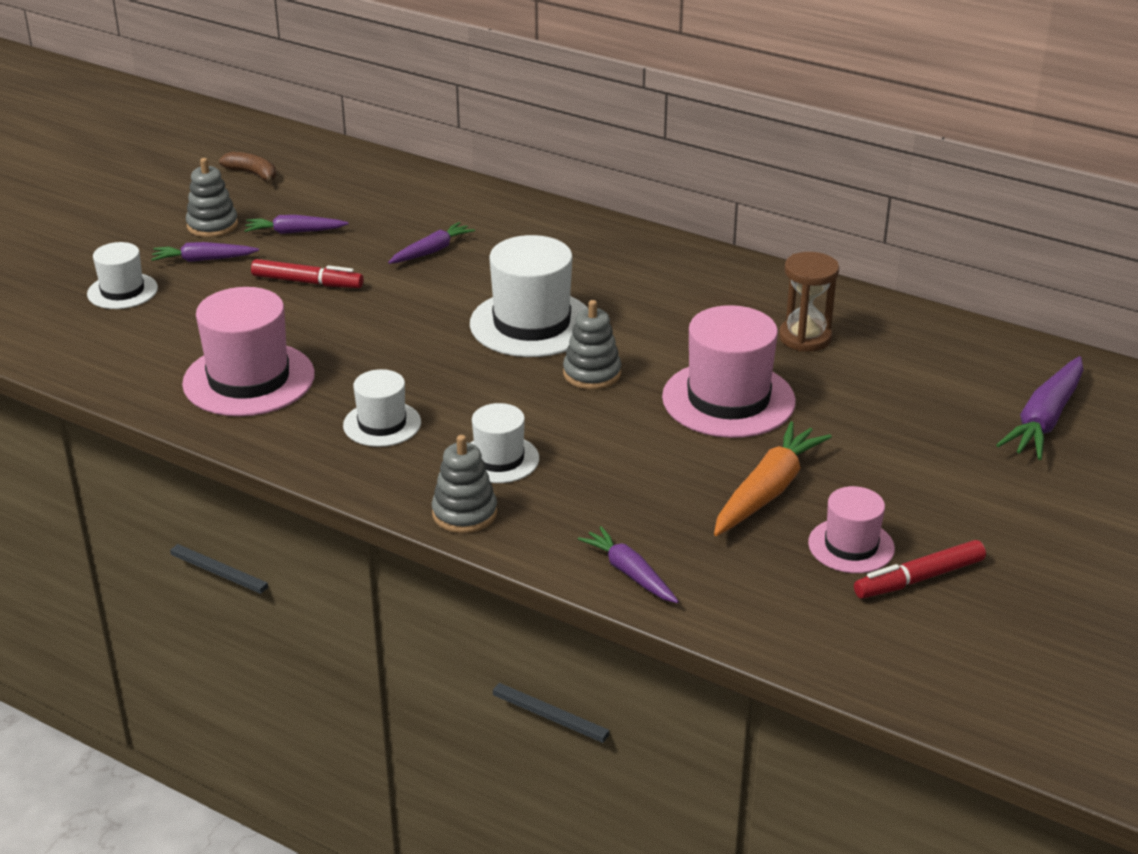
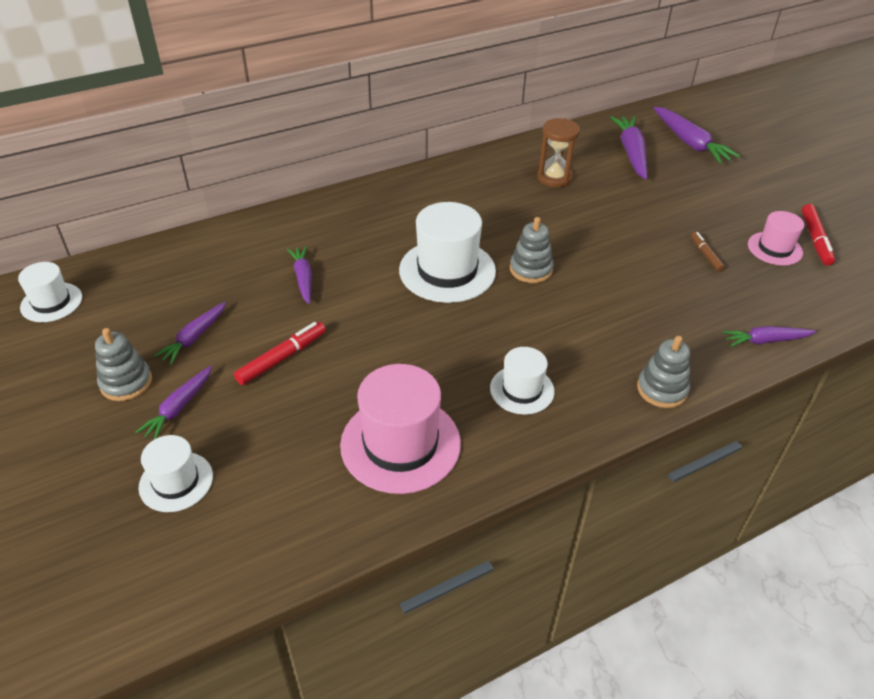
camera: 60 degrees left, 10 degrees up
(252, 174) = (67, 328): brown banana -> none
(499, 459) = (605, 348): white hat -> white hat (51, 302)
(728, 399) = (600, 230): pink hat -> none
(767, 491) = (706, 255): orange carrot -> brown marker
(946, 378) = (631, 153): none -> purple carrot

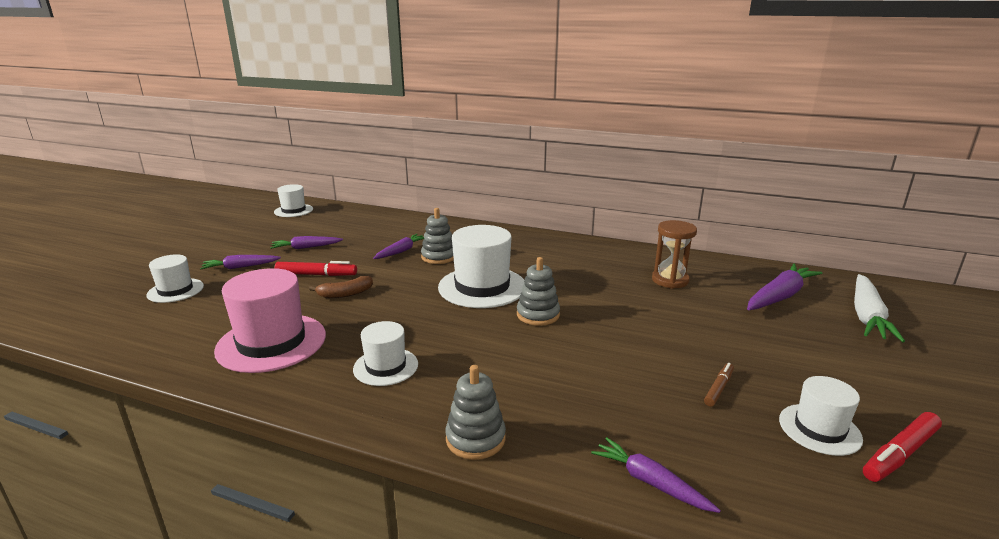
camera: 50 degrees right, 20 degrees down
(126, 382) = (248, 248): grey stacking toy -> grey stacking toy (439, 257)
(355, 357) = (345, 294): none -> brown banana
(690, 143) = (867, 316): purple carrot -> white carrot
(774, 248) = (819, 429): pink hat -> white hat

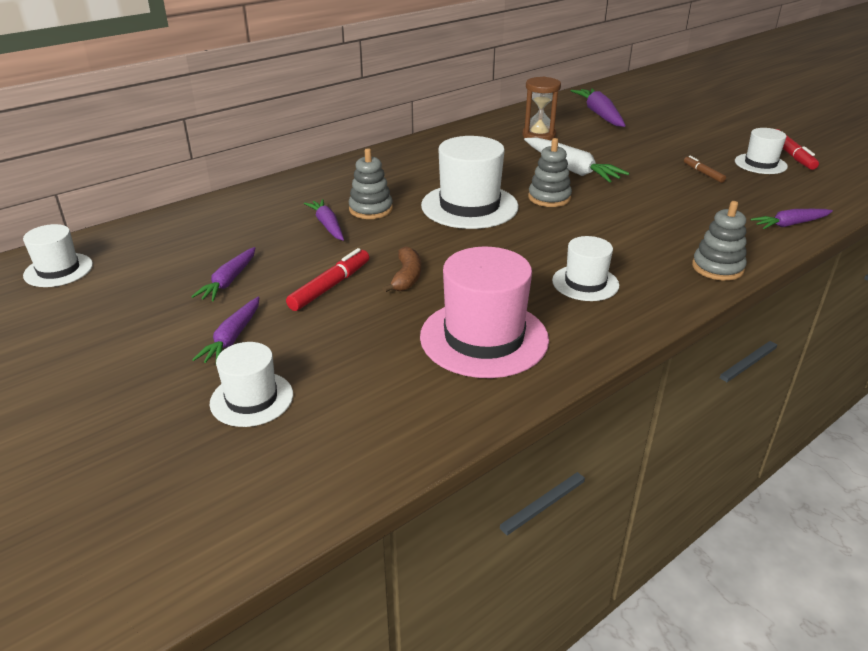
camera: 60 degrees left, 10 degrees up
(867, 316) = (647, 104): white carrot -> white carrot (571, 169)

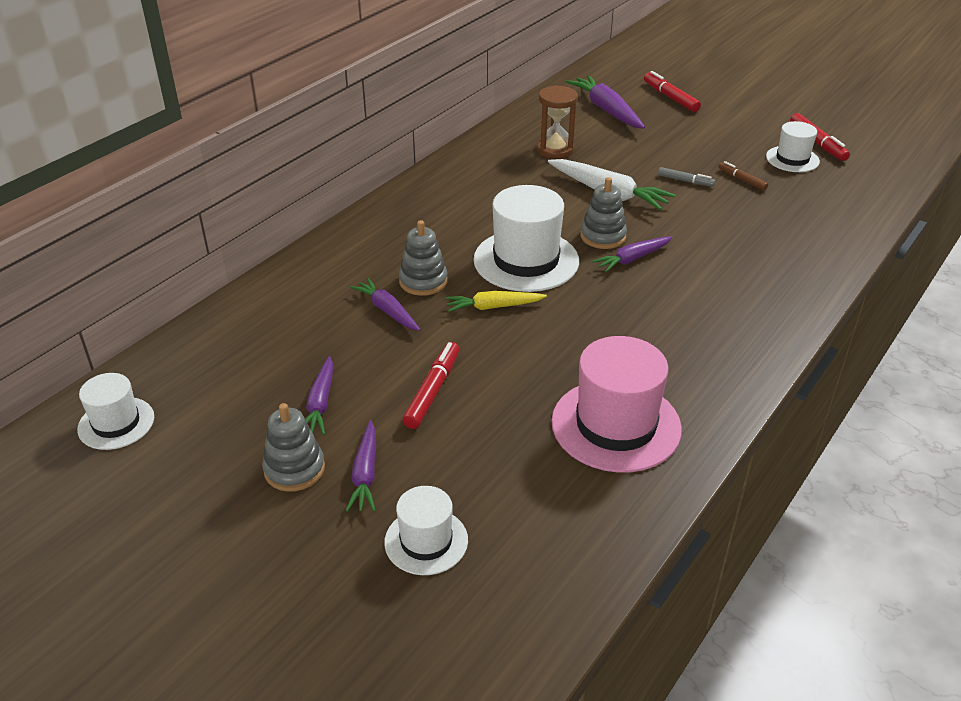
camera: 15 degrees left, 5 degrees up
(406, 277) = (505, 365): brown banana -> none
(421, 234) = (493, 307): none -> yellow carrot
(585, 283) = (683, 341): white hat -> none
(647, 168) = (685, 181): none -> grey marker
(663, 112) = (670, 97): none -> red marker
(717, 268) = (798, 301): grey stacking toy -> grey stacking toy (294, 469)
(790, 224) = (845, 235): purple carrot -> purple carrot (632, 259)

